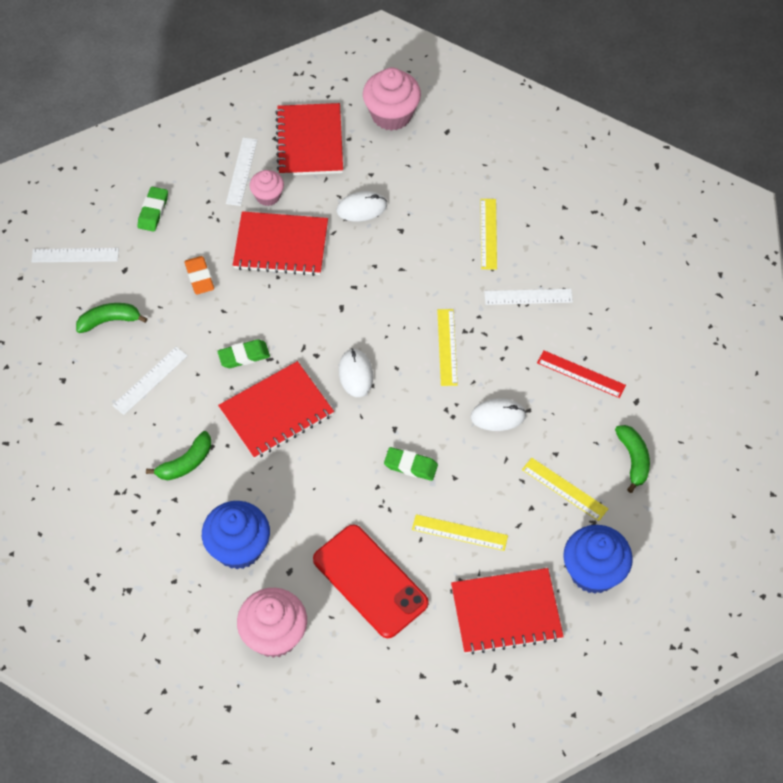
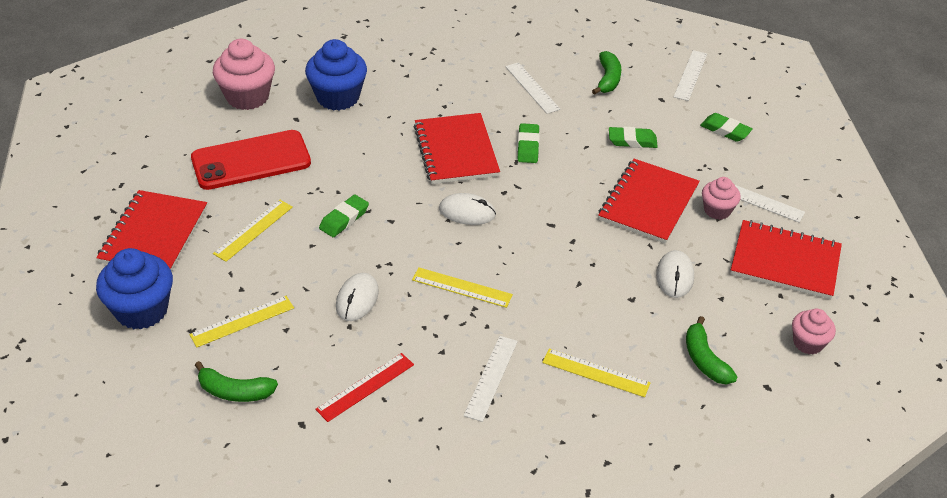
camera: 110 degrees right, 15 degrees down
(186, 463) = (437, 88): green banana -> green banana (704, 360)
(199, 277) = (632, 141): orange eraser -> green eraser
(391, 115) = (808, 343): pink cupcake -> pink cupcake, size x0.58

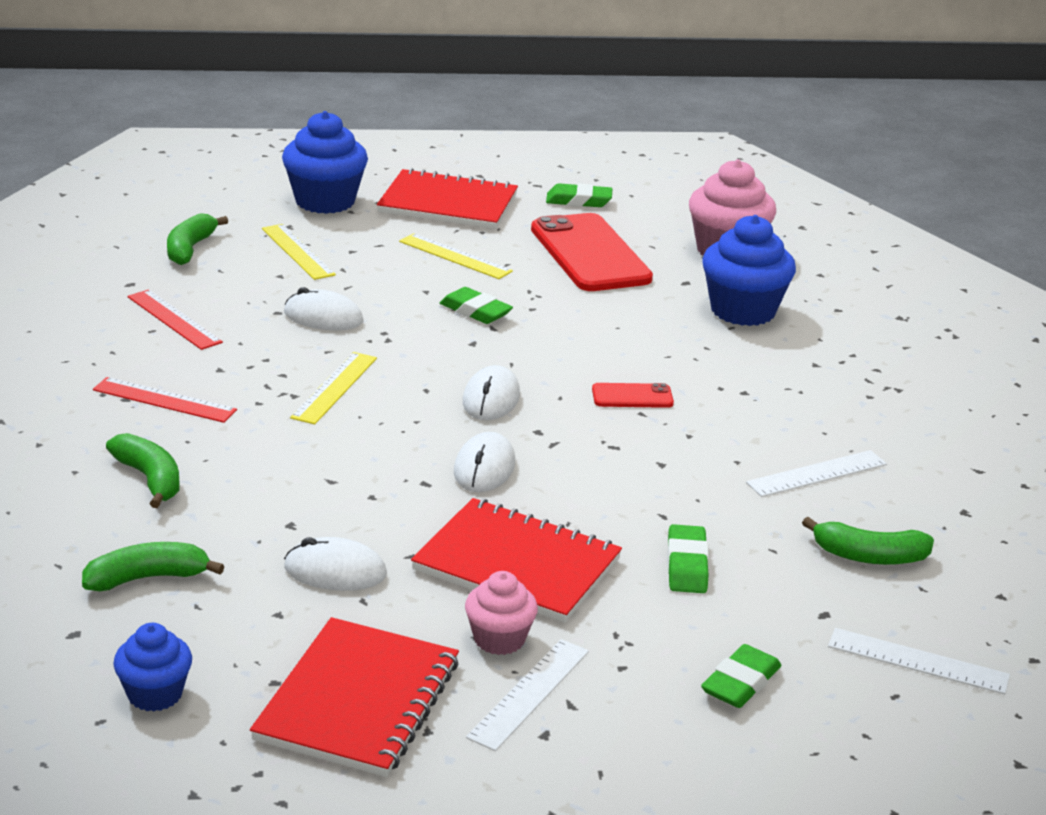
camera: 90 degrees right, 15 degrees down
(456, 151) = (632, 396): red notebook -> red phone
(491, 377) = (164, 400): white ruler -> red ruler
(528, 146) = (653, 459): green eraser -> green eraser (578, 201)
(551, 215) = (484, 468): none -> white mouse
(596, 372) = (150, 479): yellow ruler -> green banana
(808, 343) = (155, 694): pink cupcake -> blue cupcake

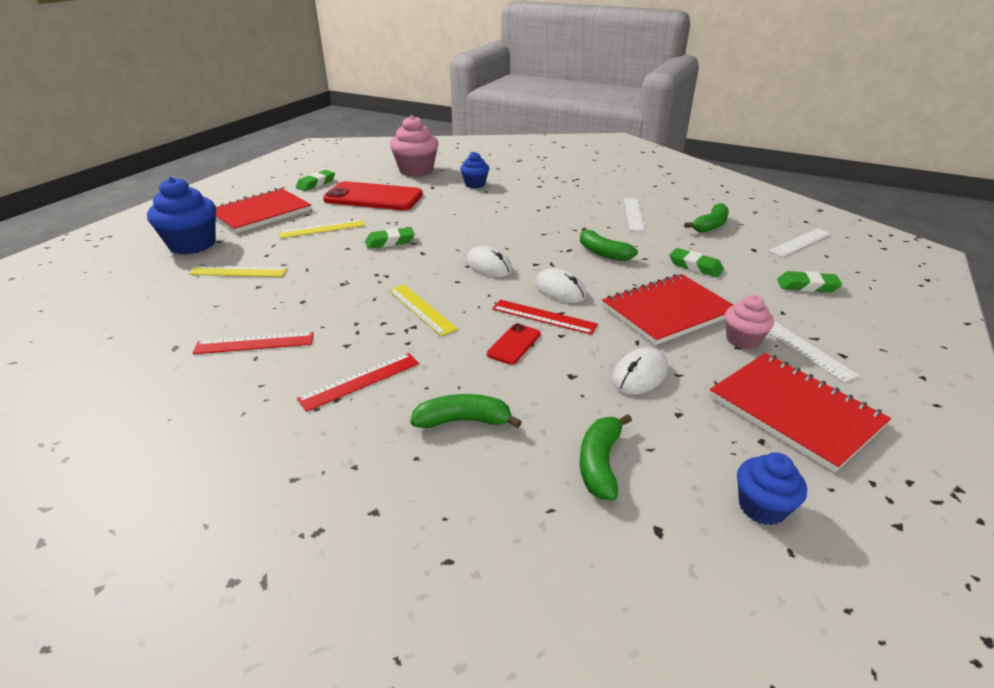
camera: 55 degrees left, 5 degrees up
(189, 249) = (168, 308): green banana -> green banana (603, 253)
(323, 317) = (332, 287): white mouse -> none
(402, 473) = (543, 317): none -> red ruler
(632, 396) = (525, 230): red phone -> red phone (514, 344)
(740, 683) = (807, 286): green eraser -> green eraser turned 60 degrees counterclockwise
(742, 311) = (475, 184): blue cupcake -> blue cupcake, size x0.58

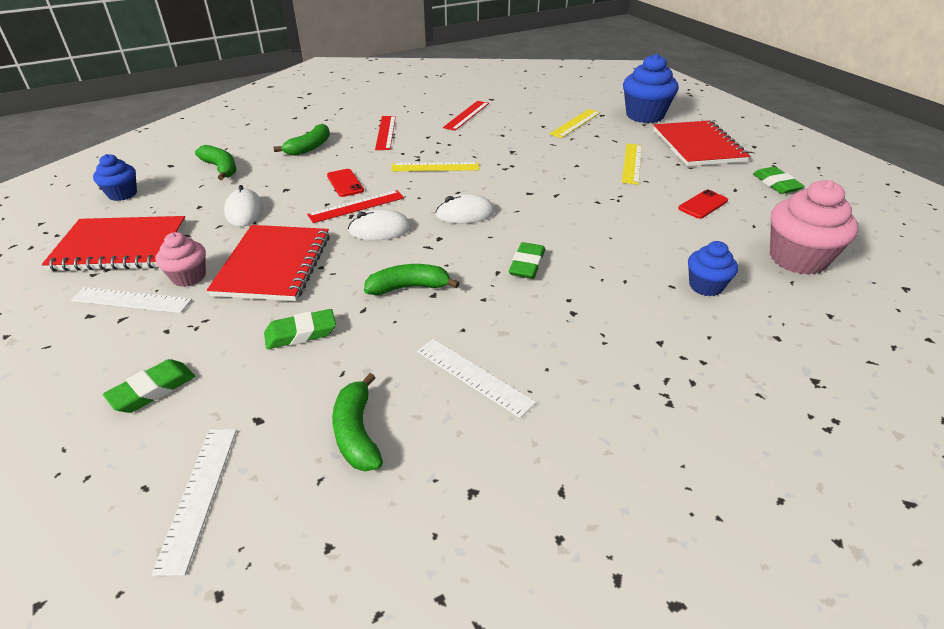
camera: 125 degrees right, 5 degrees up
(373, 197) = (703, 205): red phone -> red phone, size x0.45
(390, 242) = (569, 185): green eraser -> green eraser (527, 265)

